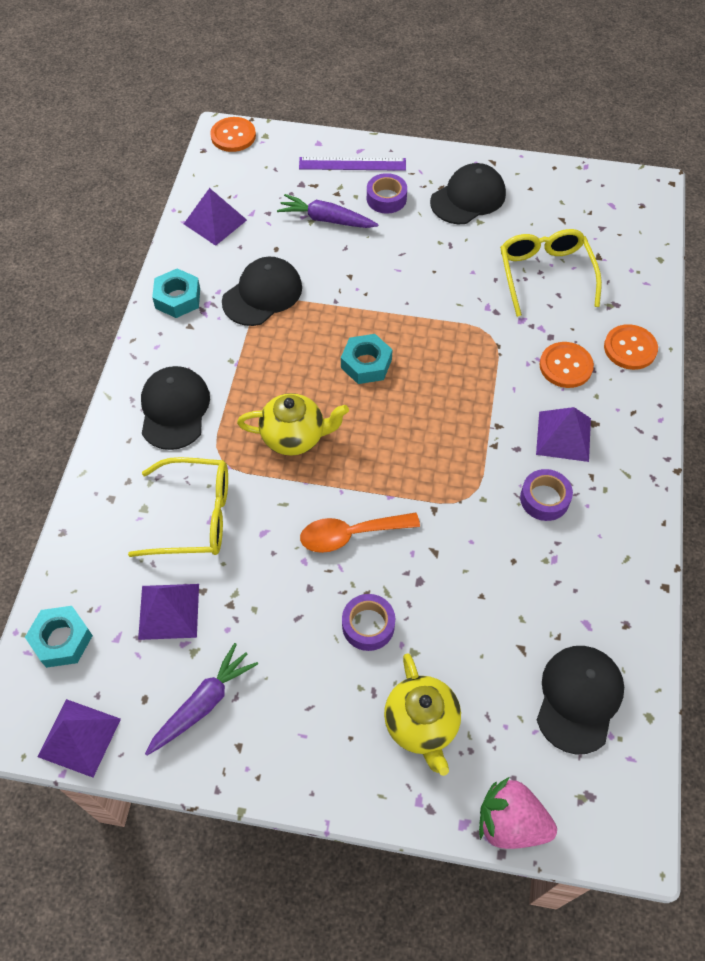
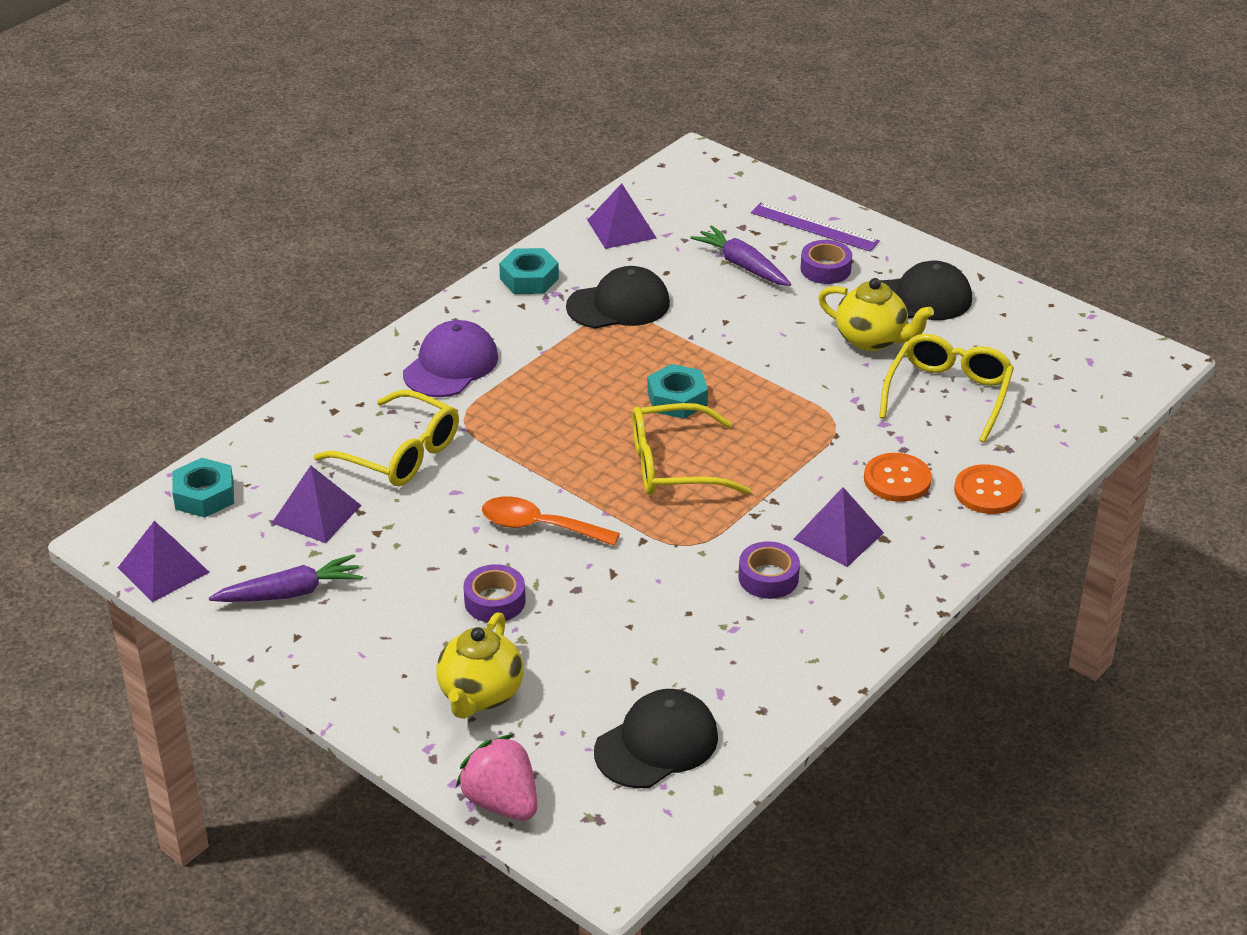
camera: 30 degrees right, 20 degrees down
(174, 409) = (451, 365): black cap -> purple cap
(233, 136) = (704, 162): orange button -> none
(294, 437) = (550, 430): yellow teapot -> yellow teapot (872, 340)
(407, 427) = (674, 465): none -> yellow glasses

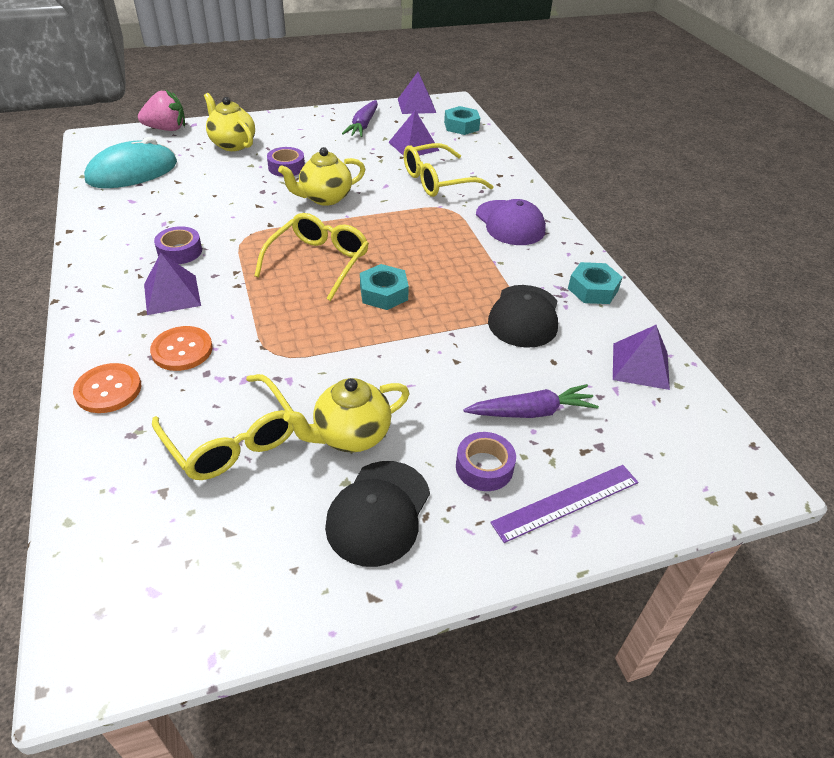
camera: 120 degrees right, 5 degrees up
(539, 526) = (325, 198): orange spoon -> yellow teapot
(657, 744) = (132, 172): black cap -> turquoise mouse

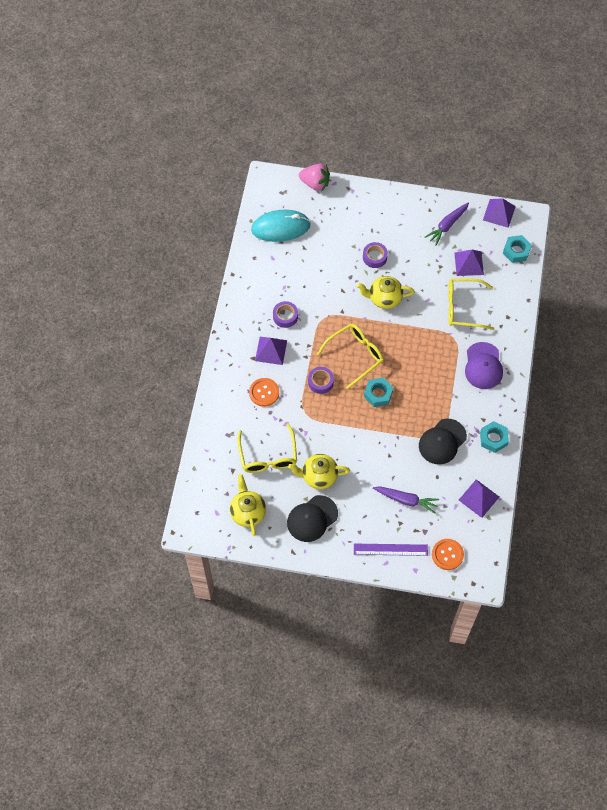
camera: 30 degrees right, 20 degrees up
(108, 389) = (225, 404): orange button -> orange button (447, 554)
(232, 144) = (351, 218): yellow teapot -> yellow teapot (248, 512)
(484, 467) = (367, 518): purple tape -> purple tape (320, 382)

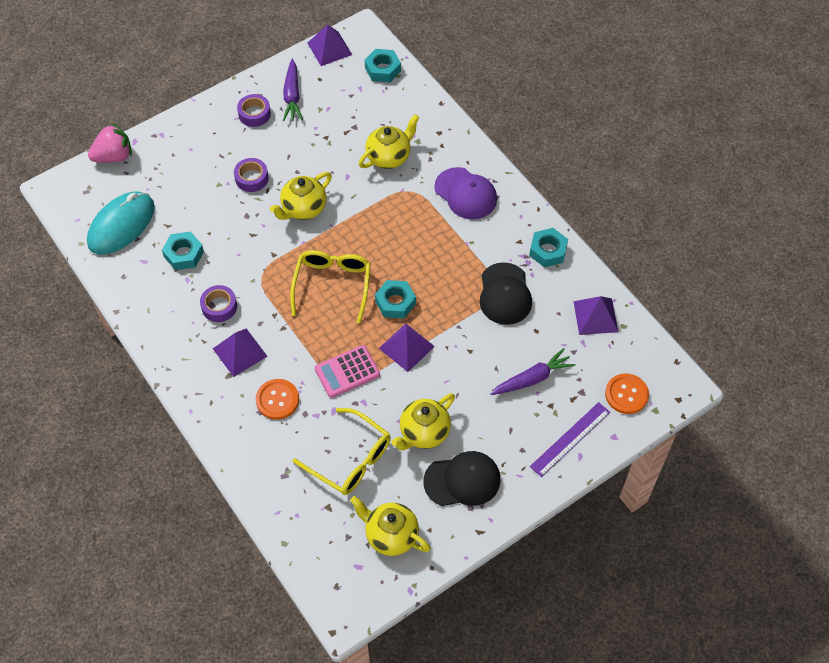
camera: 45 degrees left, 5 degrees down
(296, 271) = (184, 254): none -> turquoise nut
(312, 518) = (462, 480): black cap -> black cap turned 105 degrees counterclockwise
(314, 409) = (347, 372): none -> pink calculator
(320, 382) = (325, 339): purple tape -> purple tape (254, 114)
(463, 308) = (389, 157): yellow glasses -> yellow teapot
(469, 263) = (350, 114): purple pyramid -> purple pyramid (406, 347)

